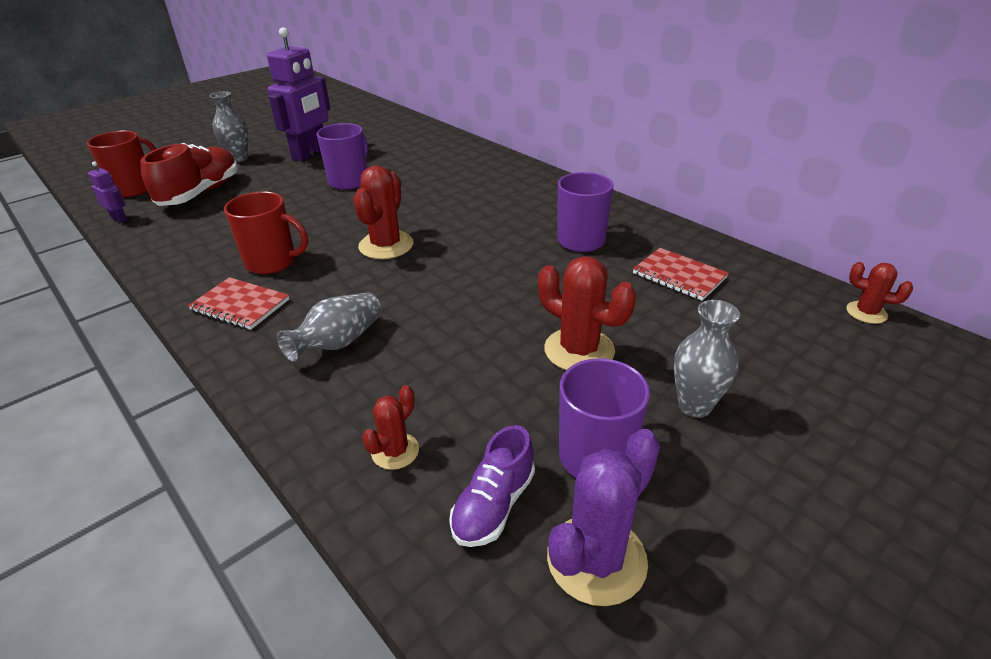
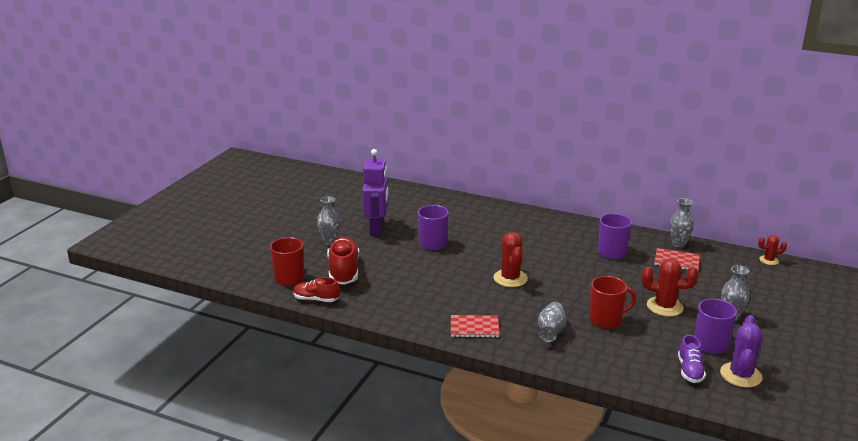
camera: 25 degrees left, 10 degrees down
(119, 219) = (316, 299): purple robot -> red shoe
(272, 262) = (458, 302): red mug -> red mug (606, 320)
(395, 451) = (631, 365): red cactus -> none
(708, 250) = (678, 244): none -> grey vase

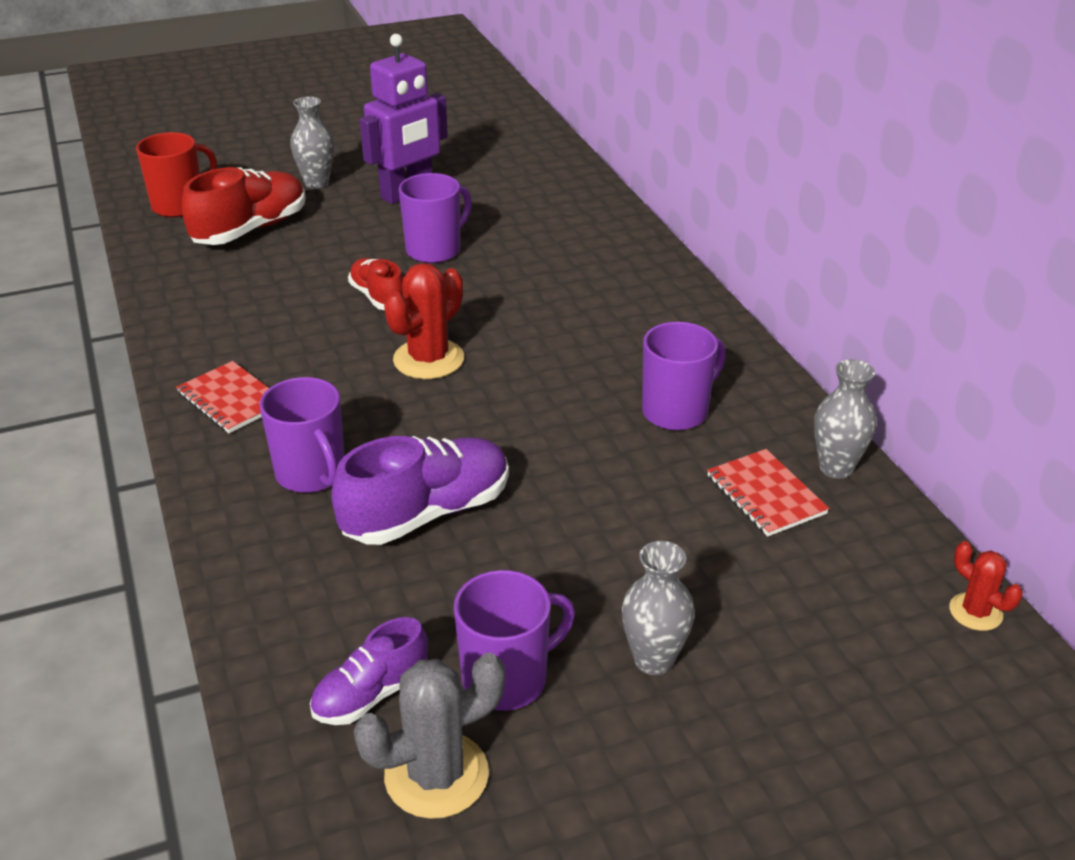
camera: 45 degrees right, 10 degrees up
(316, 299) = (148, 248): red shoe -> red shoe (378, 297)
(551, 331) = (312, 474): grey vase -> purple mug
(606, 320) = (427, 513): red mug -> purple shoe
(664, 306) = (569, 557): red cactus -> none
(741, 375) = (436, 775): purple cactus -> grey cactus

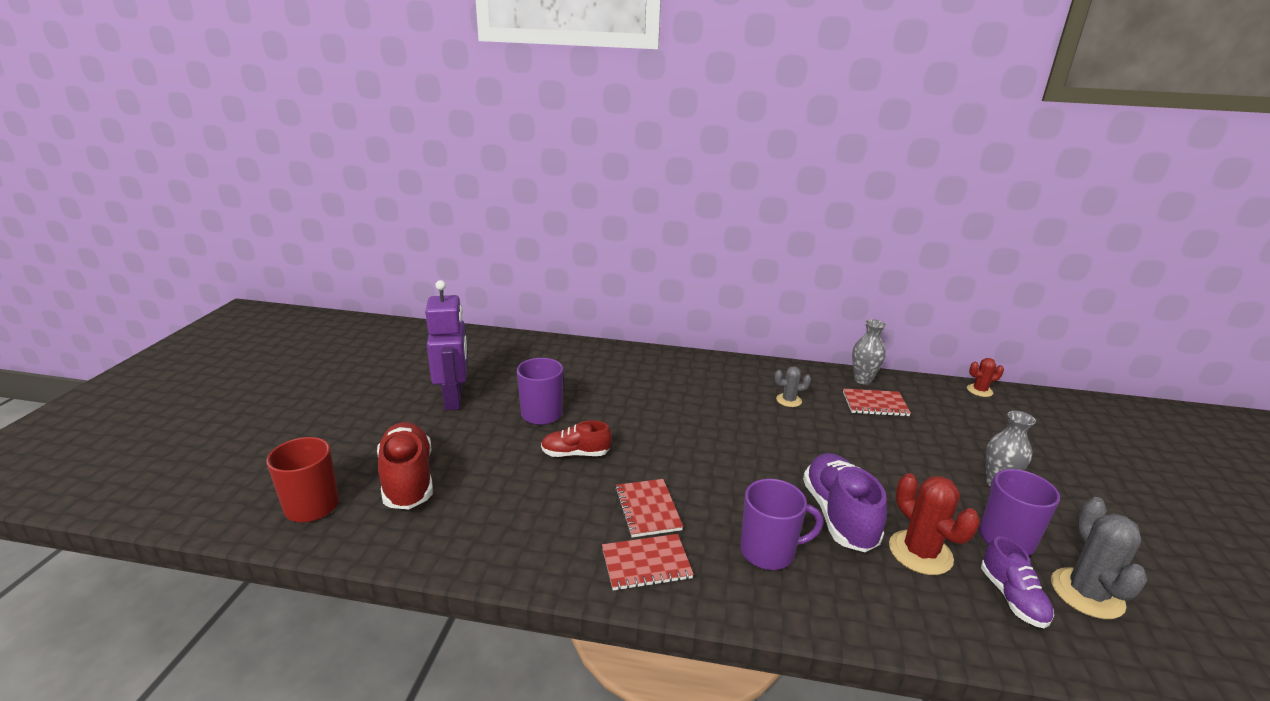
camera: 60 degrees left, 10 degrees down
(316, 183) = (382, 428): grey vase -> none
(320, 373) = (647, 509): none -> red notebook
(428, 359) = (671, 459): red cactus -> red cactus (920, 552)
(676, 411) = (789, 400): purple mug -> grey cactus

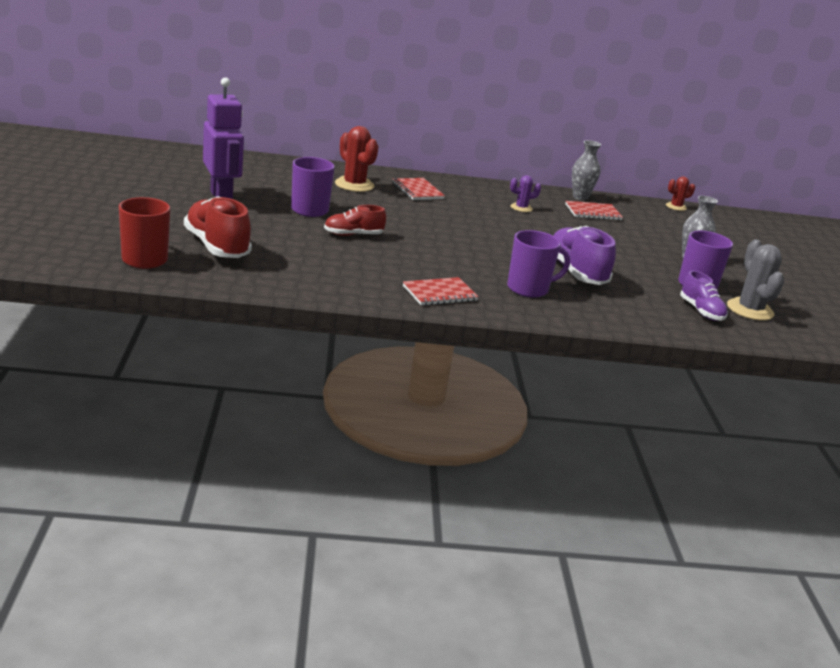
camera: 15 degrees left, 0 degrees up
(647, 509) = (428, 266): red notebook -> red notebook (417, 190)
(789, 400) = (521, 208): grey cactus -> purple cactus
(920, 552) = (637, 291): red cactus -> red cactus (354, 185)

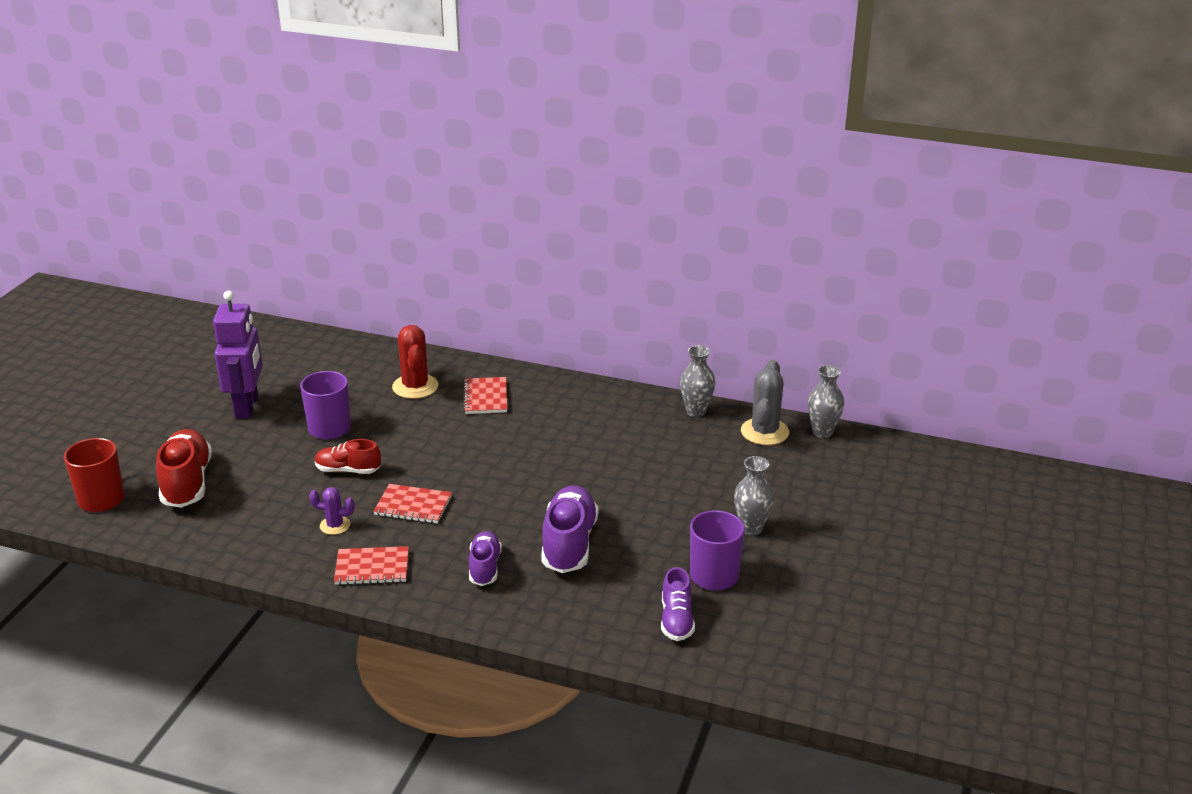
camera: 25 degrees right, 5 degrees up
(521, 208) = (596, 430): purple cactus -> purple cactus (335, 525)
(529, 289) = (485, 567): purple mug -> purple shoe
(593, 212) = (688, 440): red notebook -> red notebook (413, 506)
(676, 207) = (822, 432): red cactus -> grey vase
(750, 310) = (748, 623): grey cactus -> grey cactus (764, 432)

